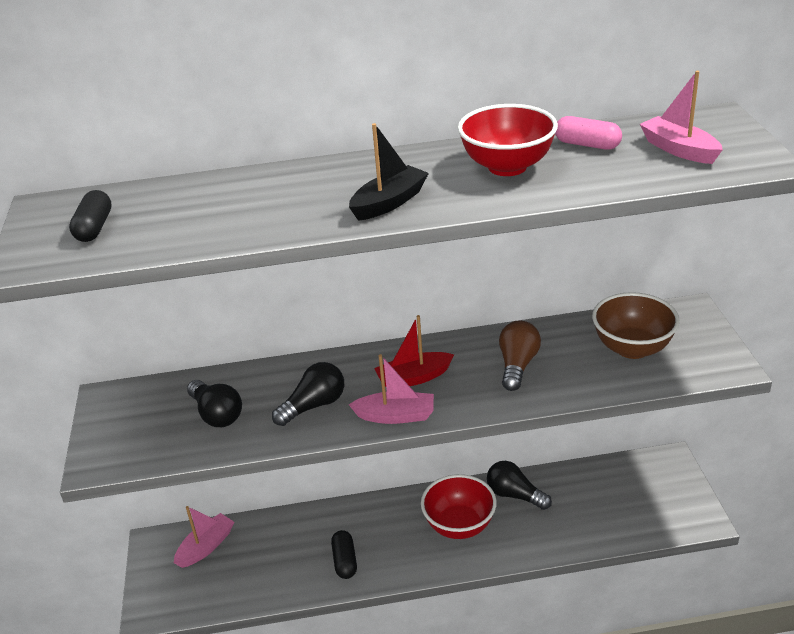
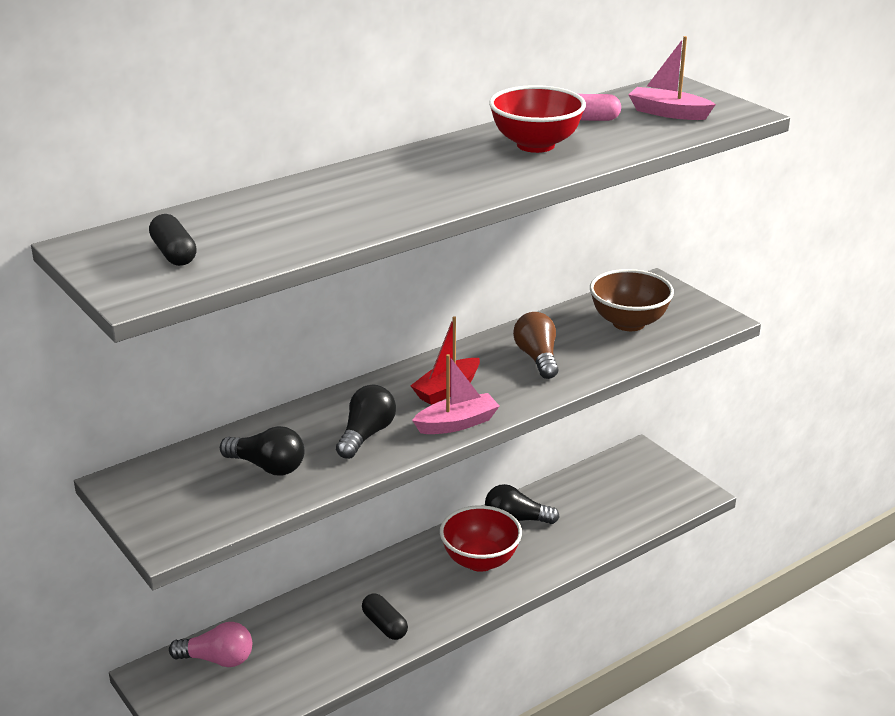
camera: 30 degrees left, 5 degrees down
(206, 547) = (217, 659): pink boat -> pink light bulb
(389, 203) = (459, 187): black boat -> none

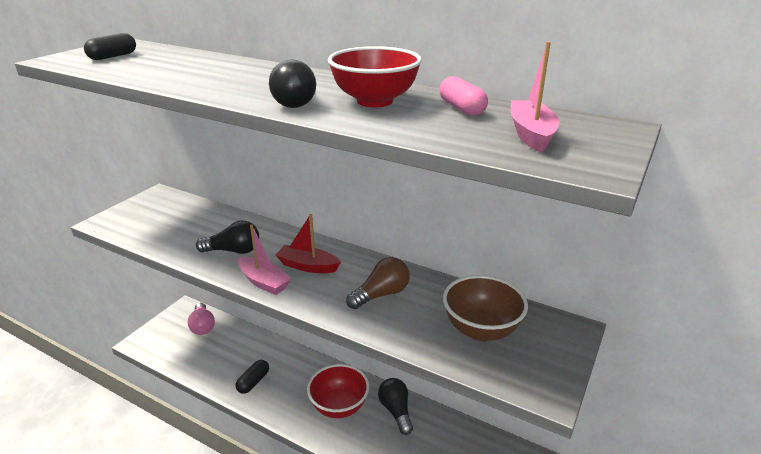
camera: 65 degrees right, 0 degrees up
(267, 467) = (185, 228): black light bulb -> black light bulb (296, 101)

